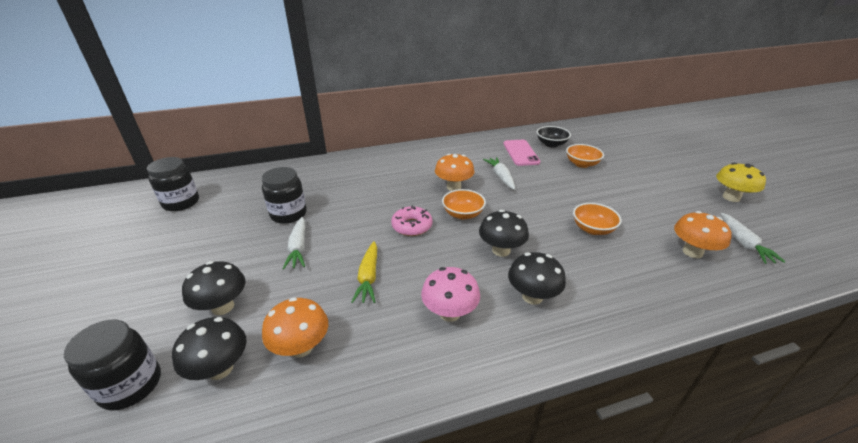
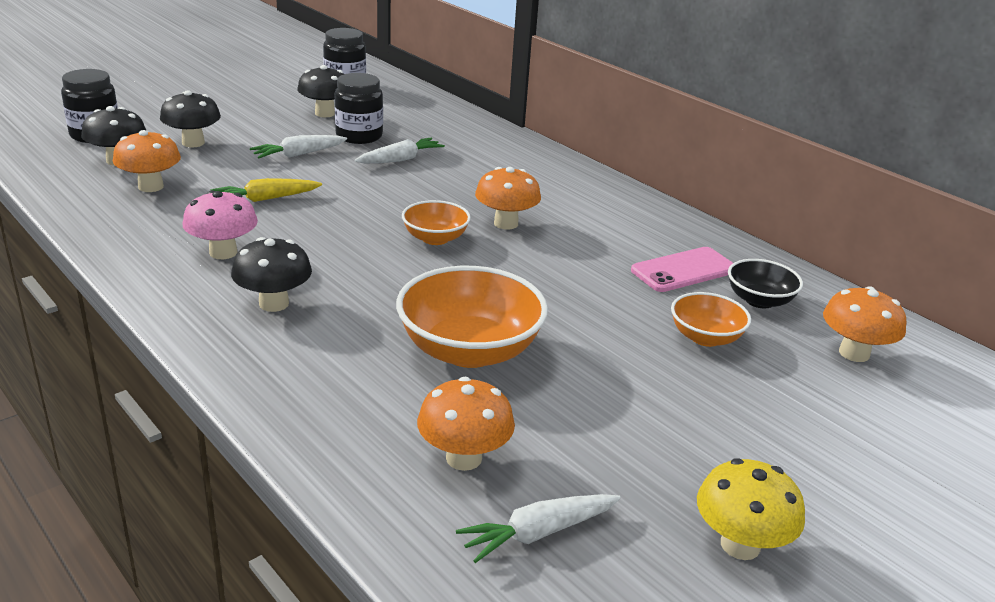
camera: 65 degrees right, 5 degrees down
(412, 226) = (381, 208): pink donut -> none
(500, 177) = (573, 258): white carrot -> white carrot (400, 159)
(501, 250) = (363, 274): black mushroom -> black mushroom (325, 113)
(592, 229) = (469, 350): orange bowl -> orange bowl, size x1.79
(594, 138) = (854, 353): none -> orange mushroom

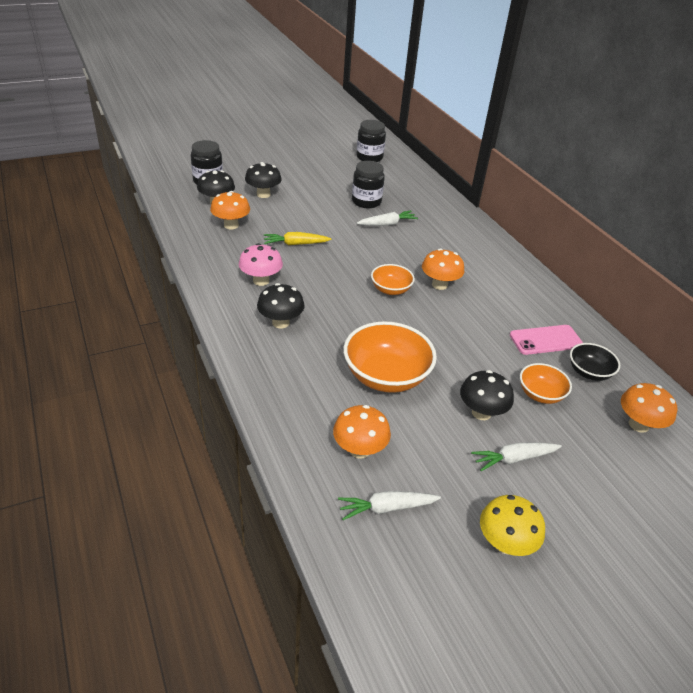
camera: 15 degrees right, 10 degrees up
(298, 154) = (324, 212): white carrot -> white carrot (514, 459)
(325, 113) = (350, 180): black mushroom -> black mushroom (481, 413)

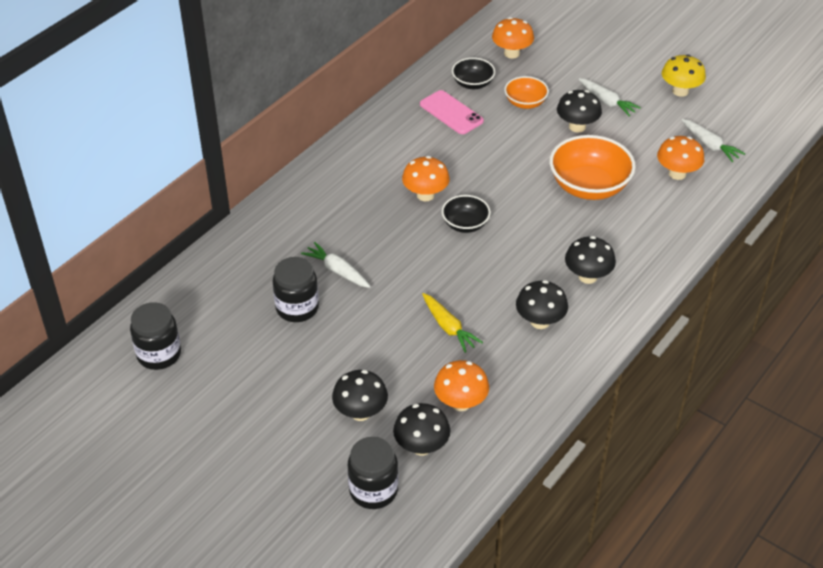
camera: 115 degrees left, 5 degrees up
(261, 280) = (540, 321): pink mushroom -> black mushroom
(391, 289) = (465, 224): orange bowl -> black bowl

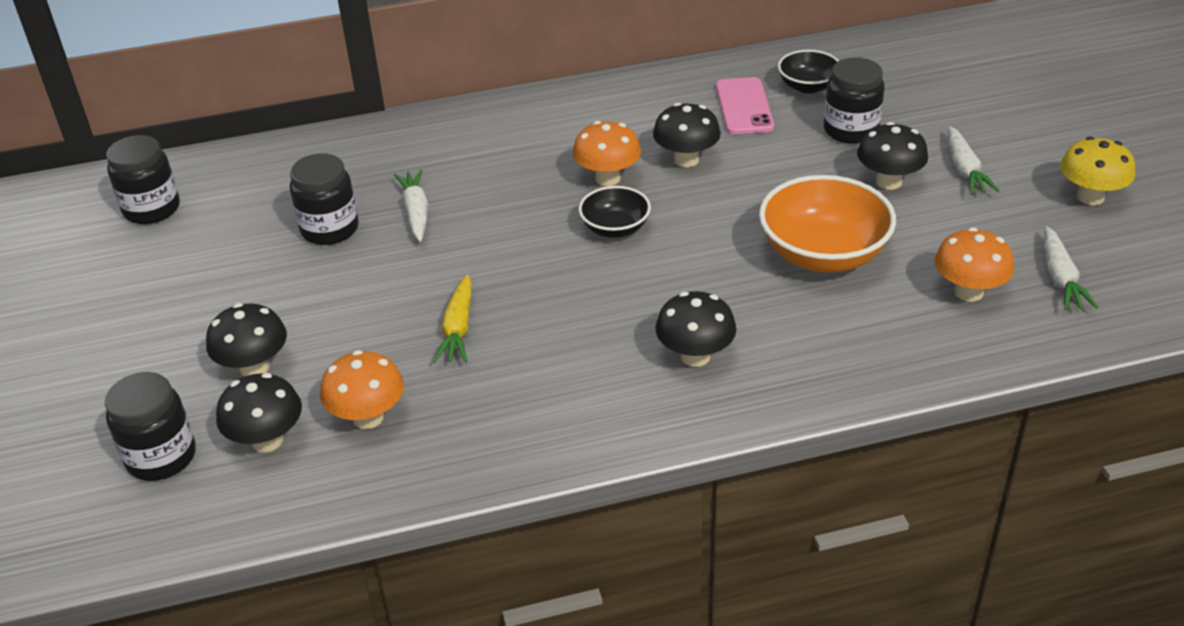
camera: 40 degrees right, 5 degrees down
(511, 53) = (897, 72): orange mushroom -> none
(525, 103) = (851, 130): orange bowl -> black jar
(540, 321) = (571, 377): black mushroom -> black mushroom (686, 159)

